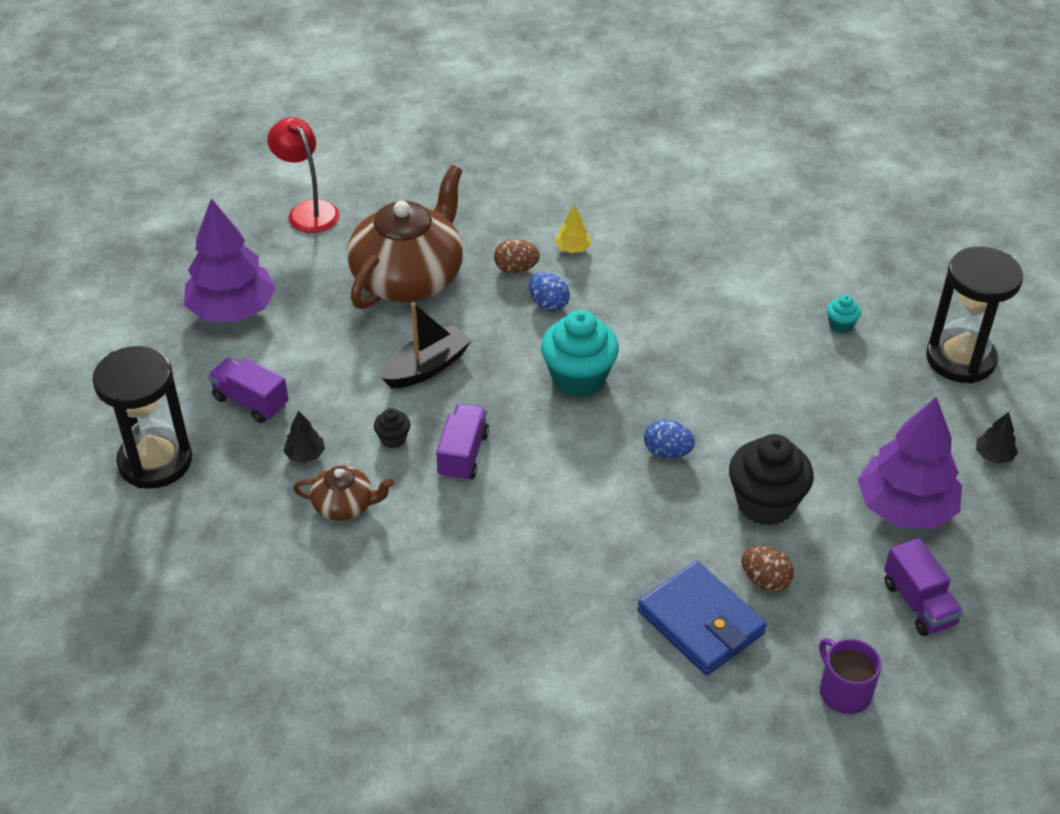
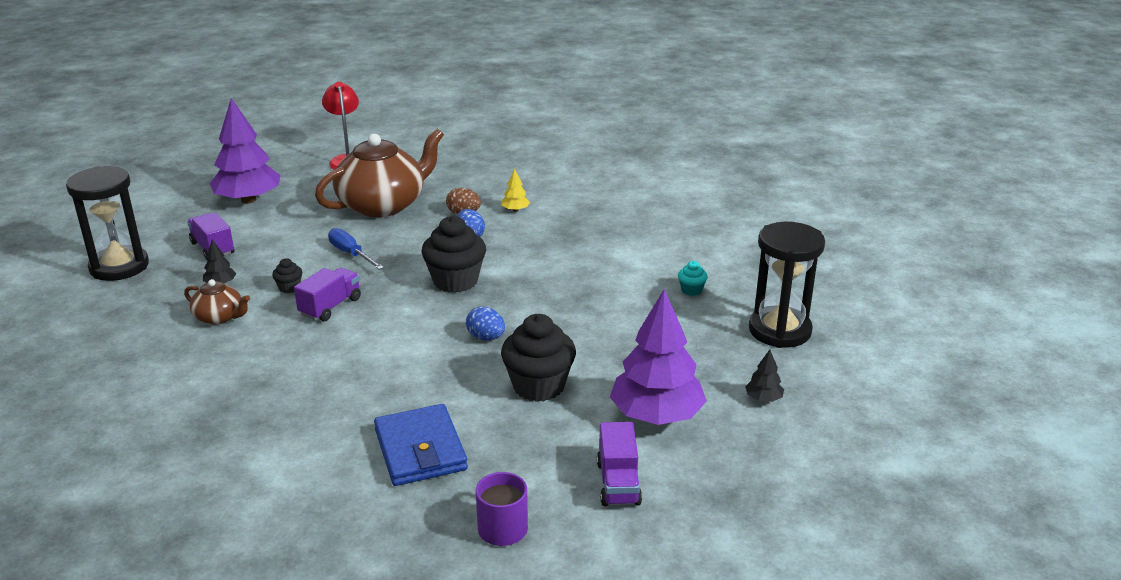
camera: 20 degrees right, 15 degrees down
(427, 367) = (351, 254): black boat -> blue screwdriver
(578, 378) = (455, 281): turquoise cupcake -> black cupcake
(765, 580) = (496, 435): brown egg -> none

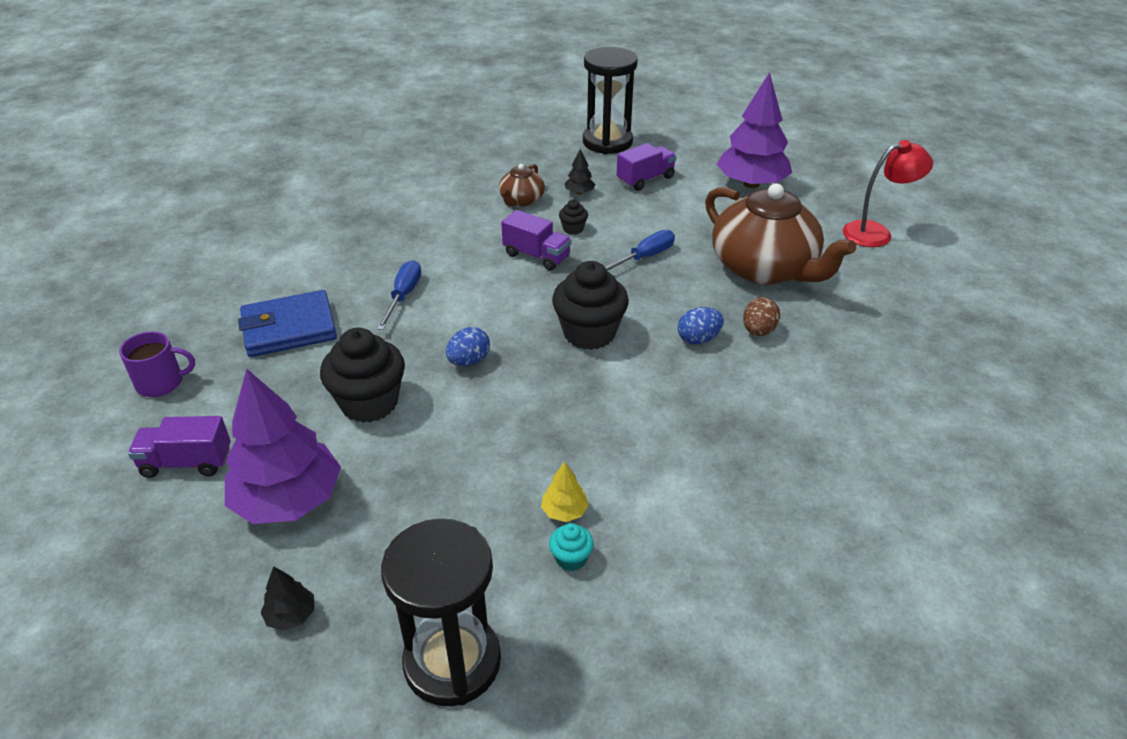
camera: 90 degrees right, 10 degrees up
(379, 380) = (403, 296): none -> blue screwdriver
(515, 210) = (780, 375): yellow tree -> yellow tree (564, 511)

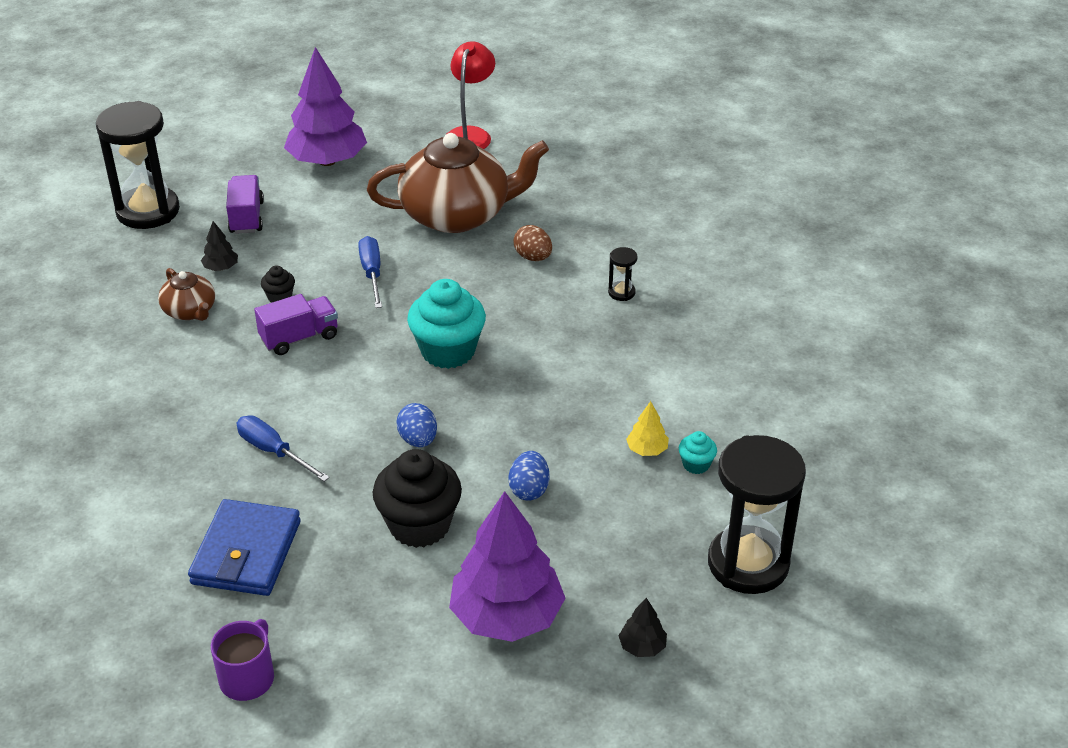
camera: 60 degrees left, 0 degrees up
(187, 462) = (397, 680): purple truck -> none
(589, 333) = (448, 351): black cupcake -> turquoise cupcake
(698, 339) = (513, 293): blue egg -> blue egg (529, 489)
(771, 405) = (621, 292): none -> black hourglass

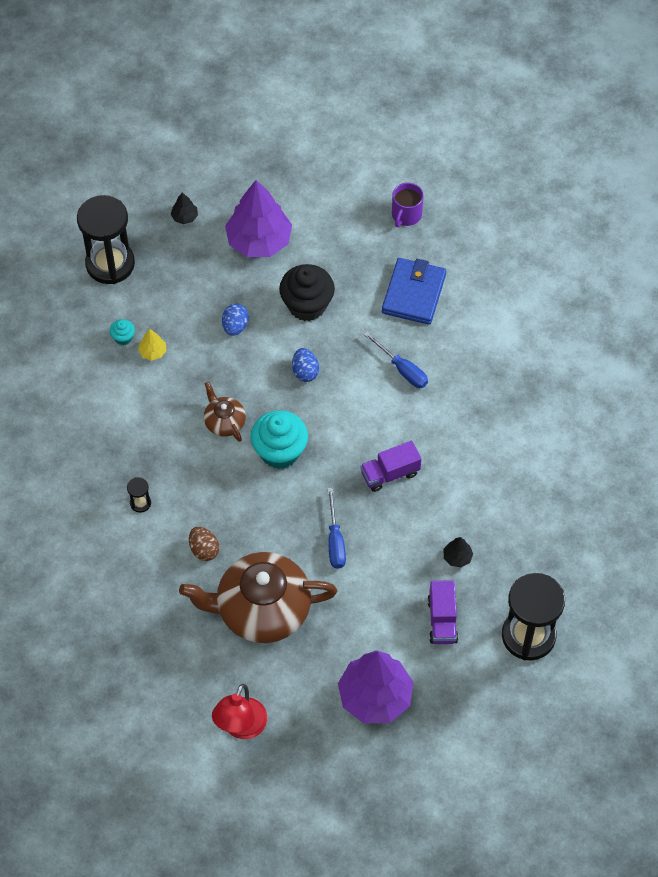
camera: 175 degrees left, 20 degrees up
(190, 311) = (476, 509): brown teapot -> brown teapot (224, 422)
(280, 297) = (407, 519): black cupcake -> none

